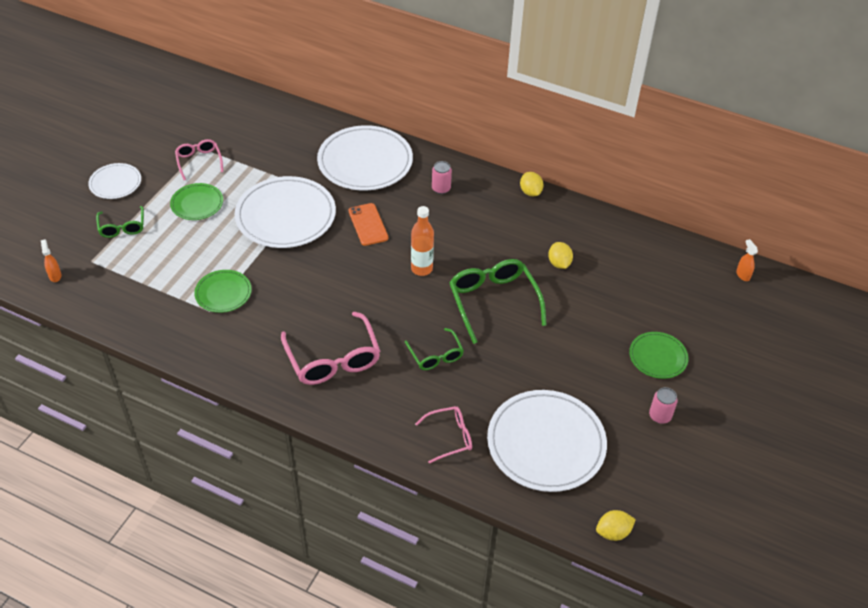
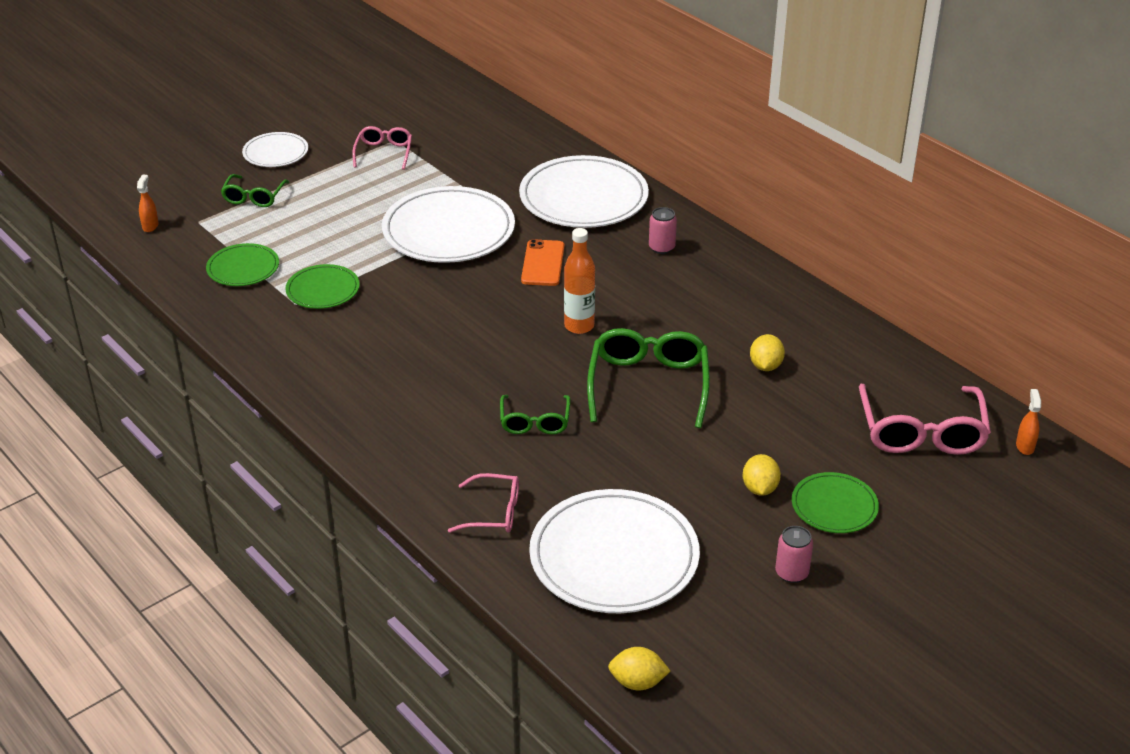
camera: 25 degrees right, 10 degrees down
(197, 203) = (353, 194): green plate -> green plate (243, 268)
(333, 359) = (405, 391): pink glasses -> pink glasses (921, 432)
(530, 192) = (779, 279): yellow lemon -> yellow lemon (760, 488)

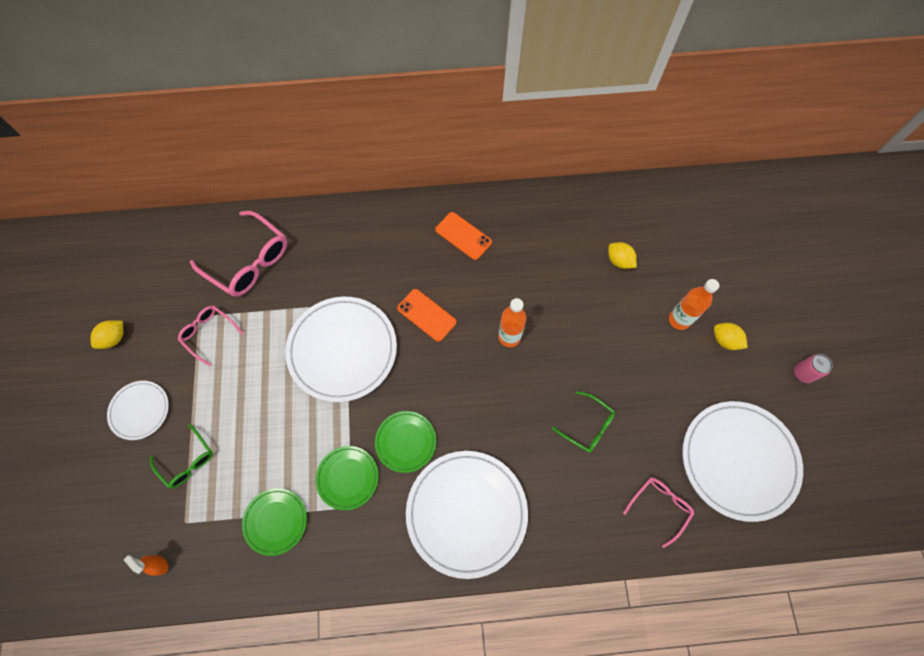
camera: 55 degrees left, 30 degrees up
(583, 197) = (372, 243): white plate -> white plate (466, 513)
(637, 682) = (848, 516): yellow lemon -> yellow lemon (114, 338)
(648, 384) = (594, 336): green glasses -> none
(661, 248) = (463, 236): pink can -> orange phone
(744, 441) = (679, 320): none -> orange bottle
(834, 506) = (761, 313): green plate -> green plate (406, 442)
(921, 432) = (726, 226): pink glasses -> pink glasses (249, 261)
(1025, 446) = (766, 188): orange spray bottle -> none

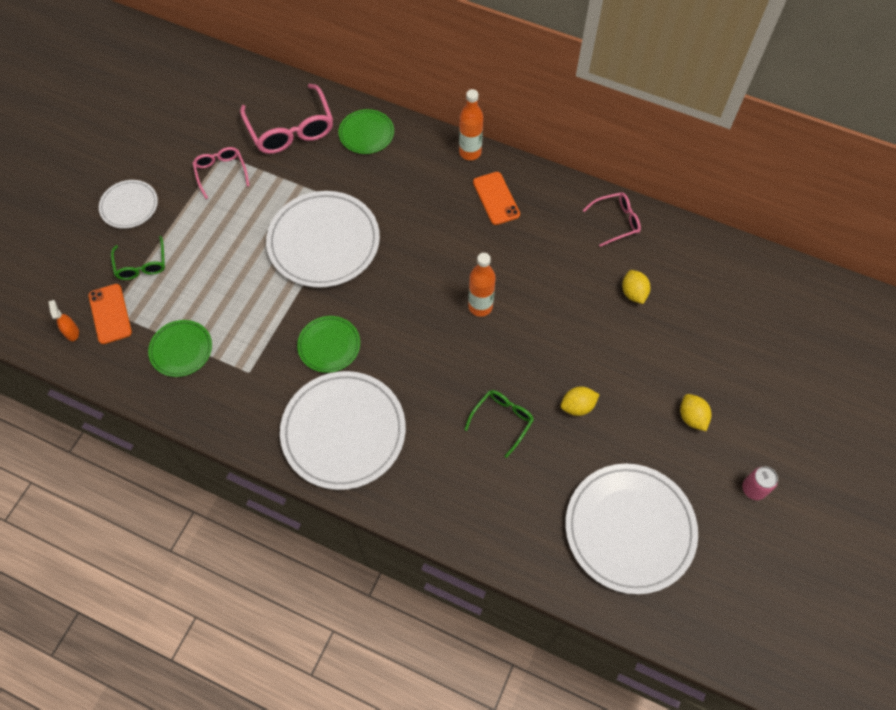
camera: 30 degrees right, 5 degrees down
(114, 338) = (144, 139): yellow lemon -> yellow lemon (577, 406)
(347, 478) = (261, 347): green plate -> green plate (366, 133)
(426, 315) = (417, 250): orange phone -> orange phone (110, 314)
(588, 426) = (502, 420): green glasses -> green glasses turned 120 degrees counterclockwise
(660, 506) = (523, 525): pink glasses -> pink glasses (616, 221)
(679, 320) = (657, 375): orange bottle -> orange bottle (470, 152)

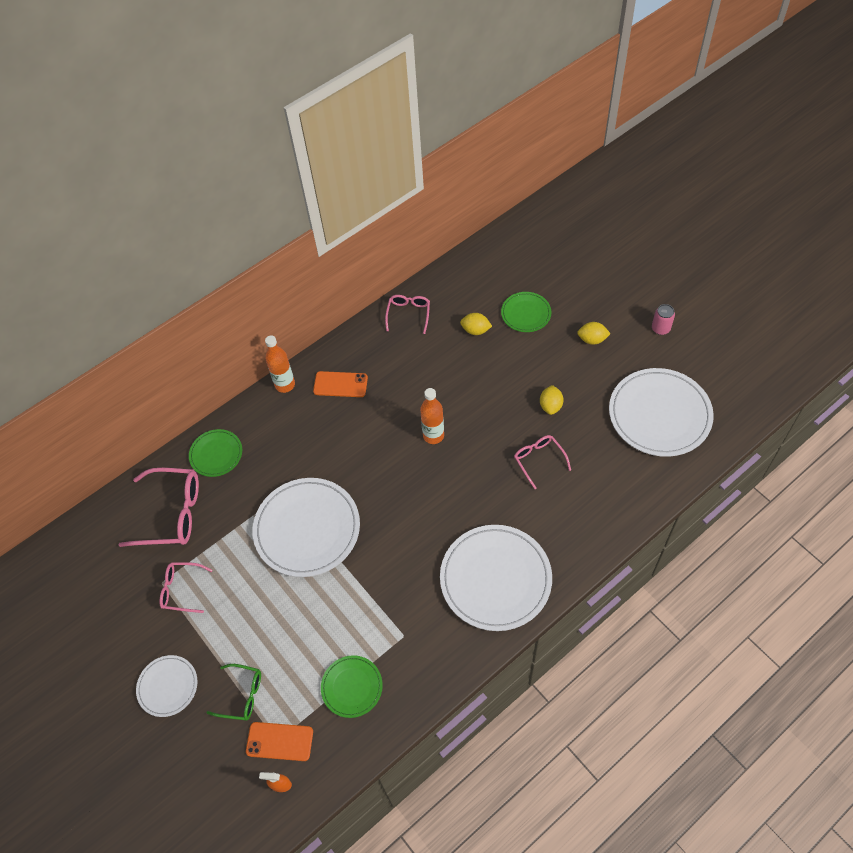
camera: 60 degrees left, 5 degrees down
(329, 345) = (411, 561): green plate -> green plate (526, 313)
(502, 420) = (539, 460): green glasses -> pink glasses

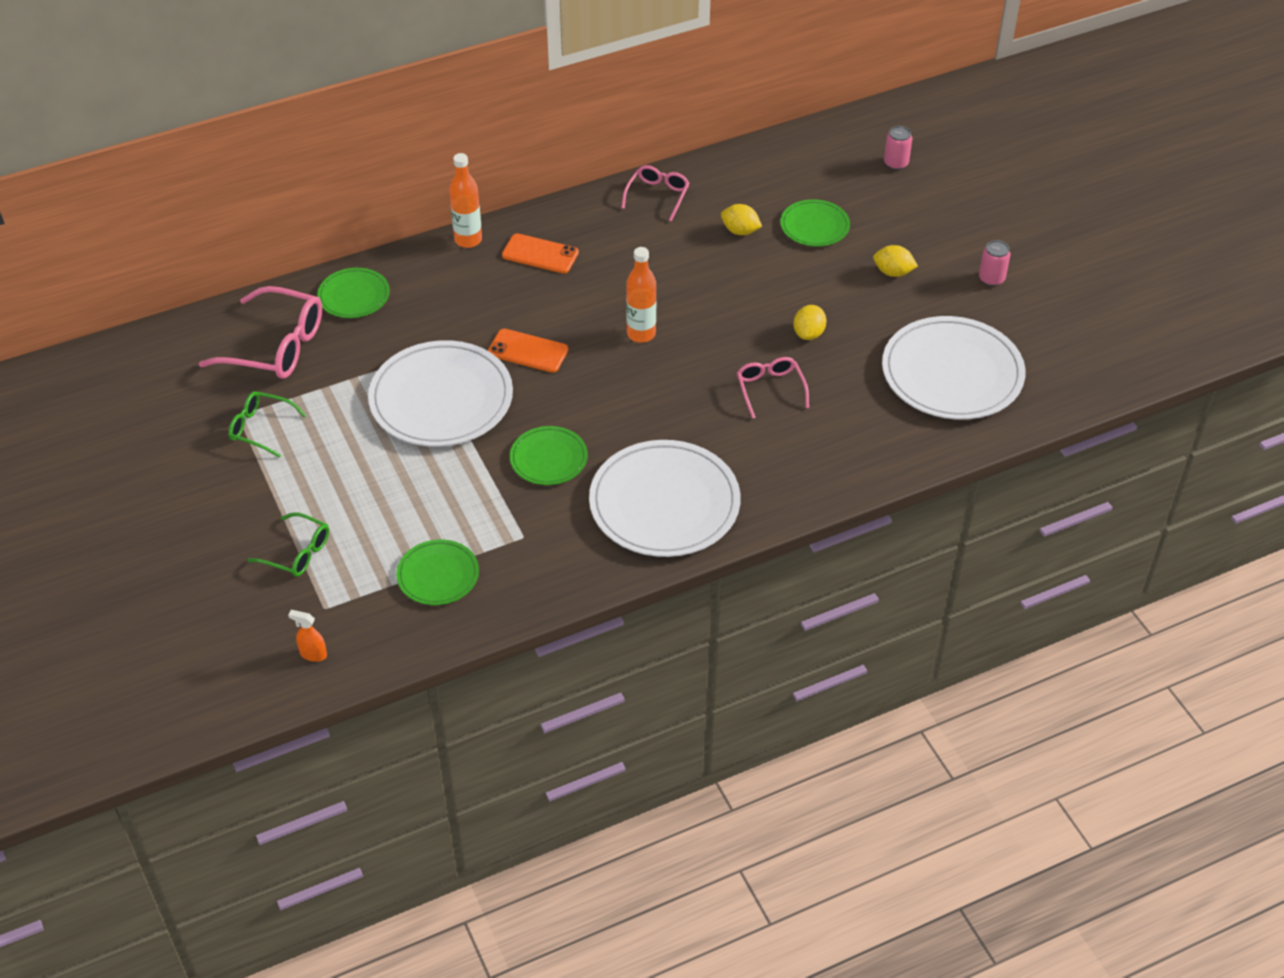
camera: 10 degrees right, 10 degrees down
(167, 686) = (209, 523): white plate -> none
(181, 589) = (261, 428): pink glasses -> green glasses
(279, 741) = (327, 610): orange phone -> orange phone (528, 351)
(401, 561) = (548, 458): none -> green plate
(565, 248) = (896, 163): none -> pink can

